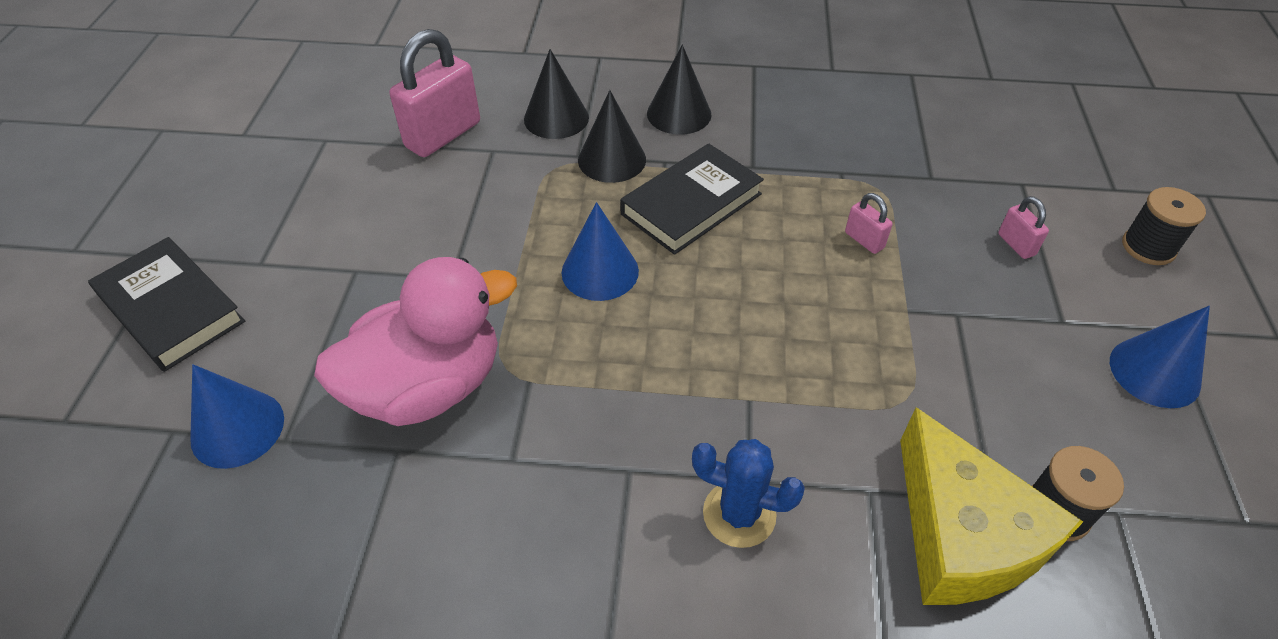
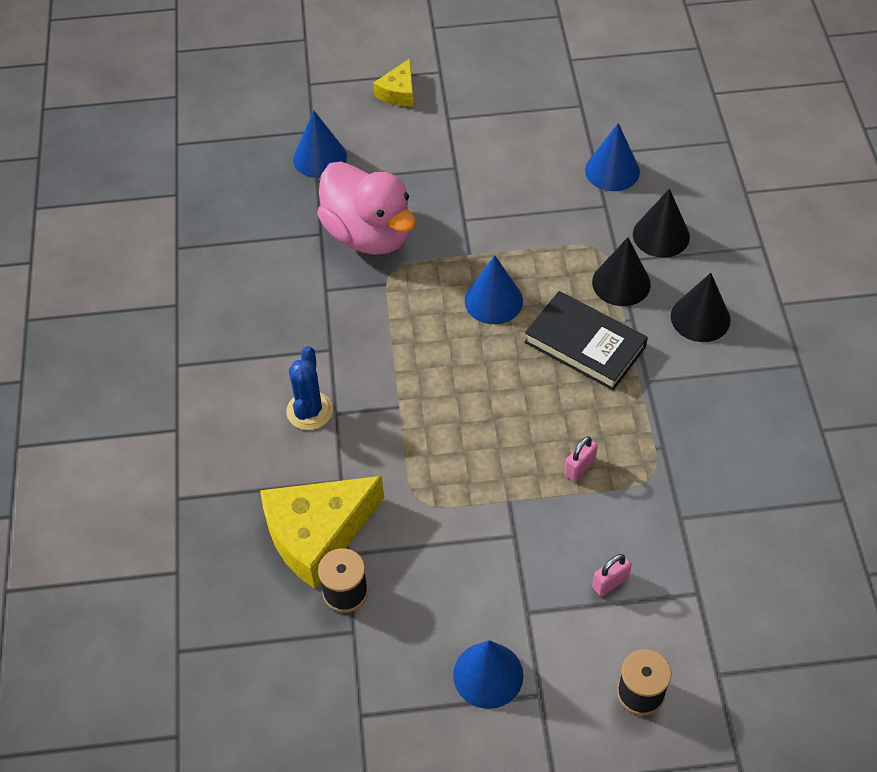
camera: 80 degrees right, 5 degrees up
(171, 308) = (398, 92): black book -> yellow cheese
(443, 135) = (612, 170): pink padlock -> blue cone

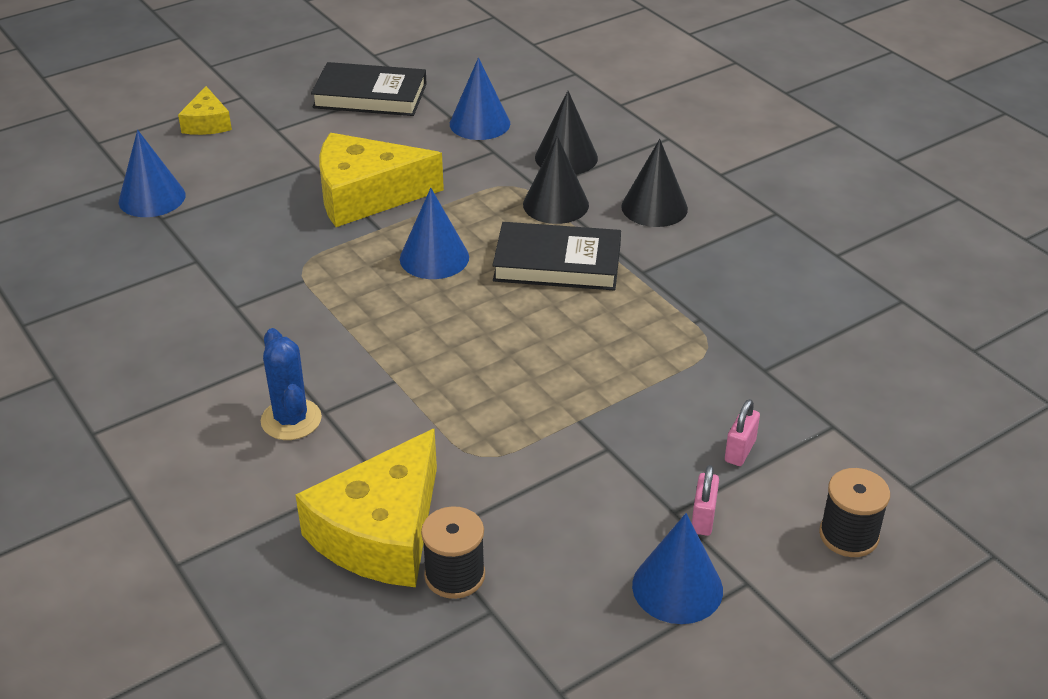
camera: 30 degrees left, 15 degrees down
(369, 234) = (254, 245): pink duck -> none
(478, 215) = (366, 195): none -> yellow cheese
(540, 107) = (370, 96): none -> black book
(579, 468) = (631, 365): pink padlock -> pink padlock (703, 518)

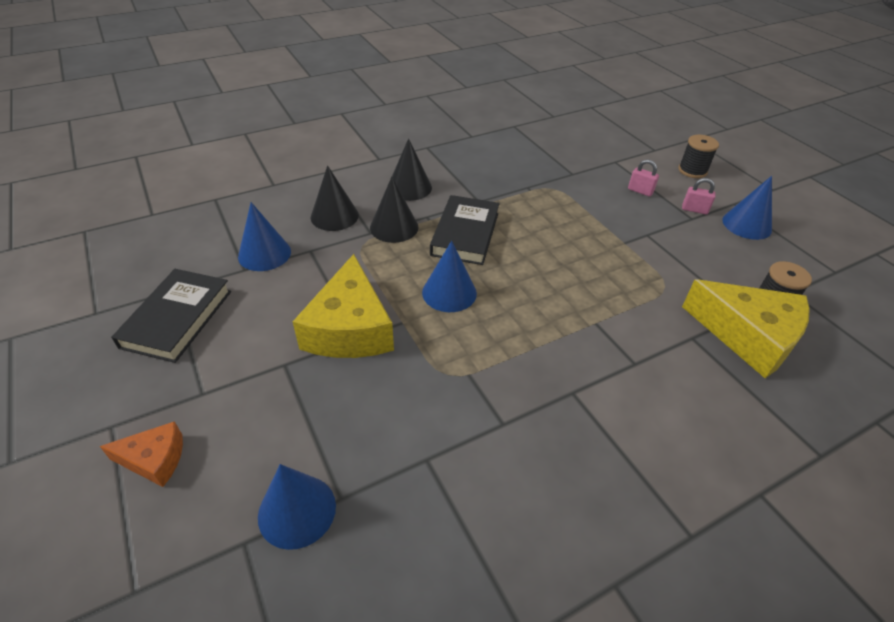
camera: 85 degrees left, 5 degrees up
(207, 123) = (154, 459): yellow cheese -> orange cheese
(291, 420) = (648, 383): blue cactus -> none

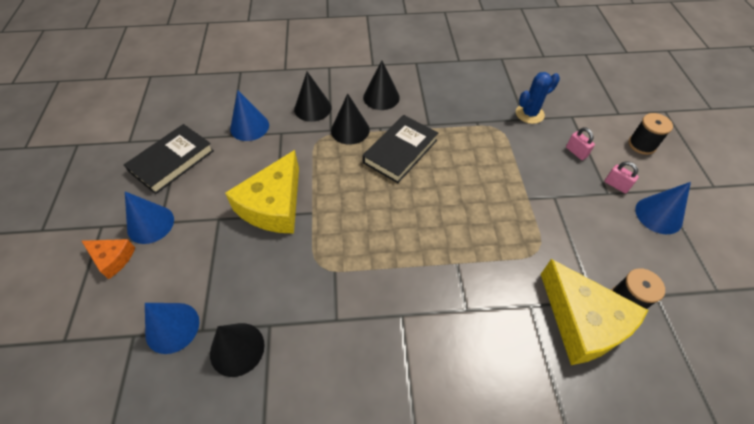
camera: 25 degrees right, 10 degrees up
(402, 501) = (237, 349): none -> black cone
(449, 292) = (359, 199): blue cone -> blue cone (150, 224)
(574, 168) = (529, 114): none -> blue cactus

